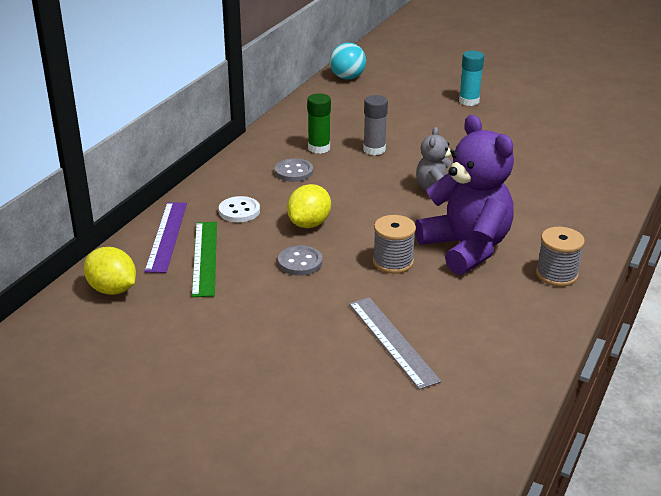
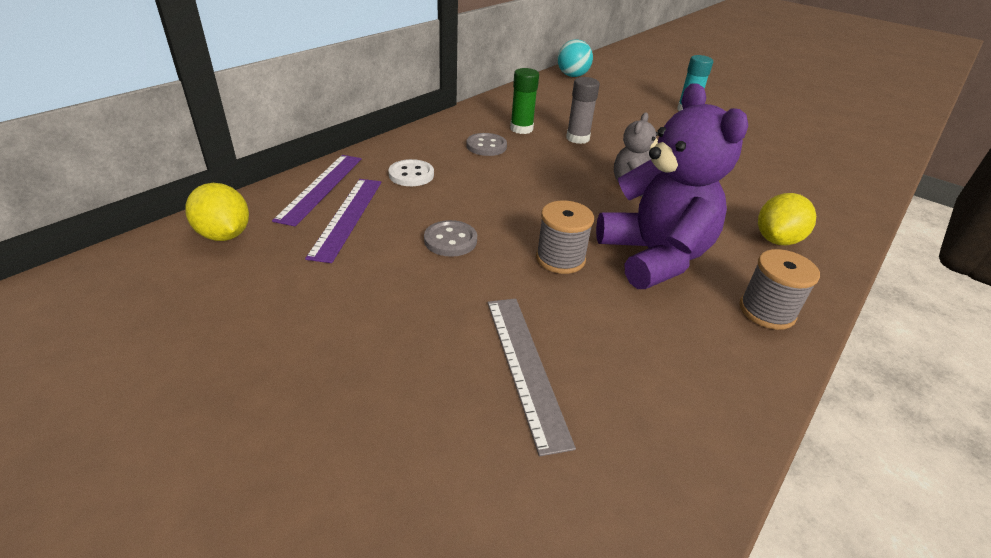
camera: 10 degrees right, 5 degrees up
(205, 258) = (347, 217): green ruler -> purple ruler
(309, 224) = (480, 199): yellow lemon -> yellow lemon (777, 240)

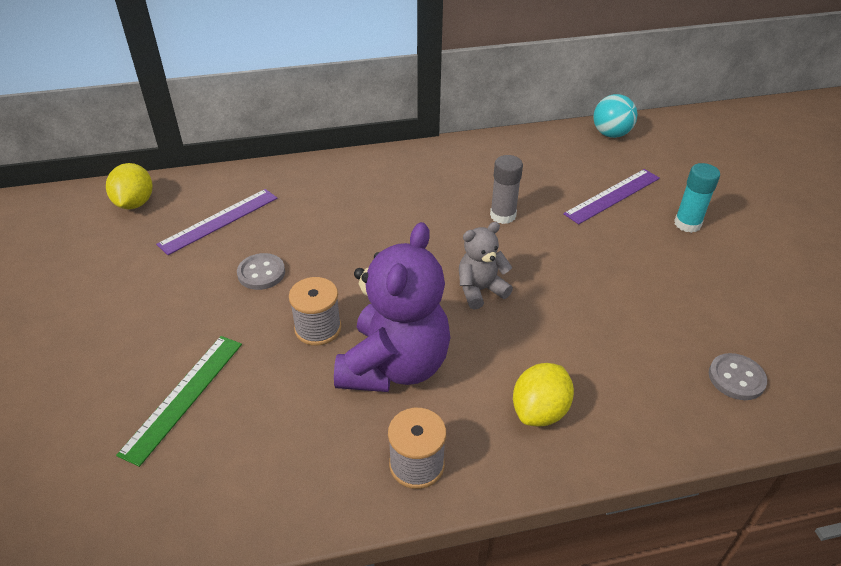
camera: 40 degrees right, 5 degrees up
(321, 187) = (232, 186): purple ruler -> purple ruler (612, 196)
(411, 175) = (307, 200): white button -> none
(486, 146) = (404, 193): grey button -> grey button (736, 378)
(521, 129) = (462, 185): green glue stick -> none
(525, 367) = (183, 396): grey ruler -> green ruler
(777, 240) = (539, 411): yellow lemon -> yellow lemon turned 45 degrees counterclockwise

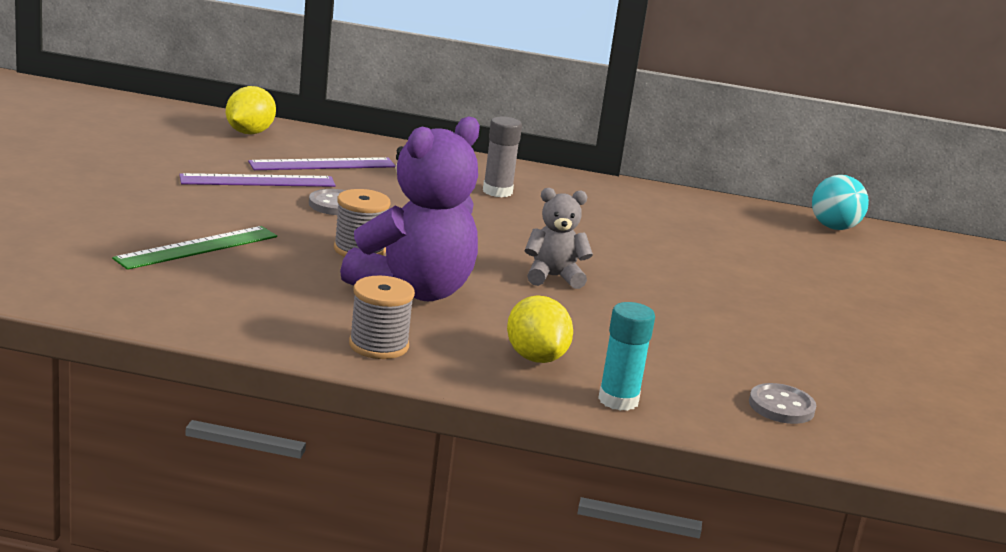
camera: 20 degrees right, 20 degrees down
(503, 215) = (632, 242): grey glue stick -> grey glue stick (497, 191)
(539, 411) = (535, 357): yellow lemon -> yellow lemon turned 75 degrees counterclockwise
(612, 196) = (781, 265): purple ruler -> purple ruler (258, 181)
(687, 224) = (852, 307): turquoise glue stick -> turquoise glue stick (618, 400)

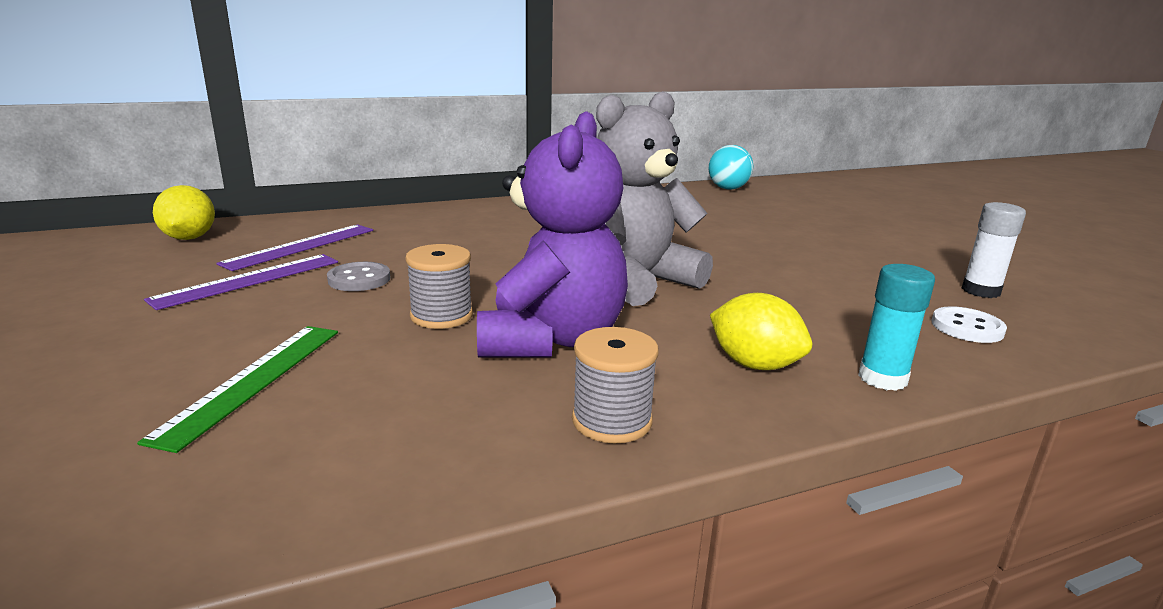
camera: 30 degrees left, 0 degrees up
(497, 191) = (485, 226): grey glue stick -> none
(553, 277) = (637, 281): grey teddy bear -> grey teddy bear, size x1.91
(781, 406) = (967, 327): grey button -> white button
(877, 394) = (980, 291): none -> white glue stick

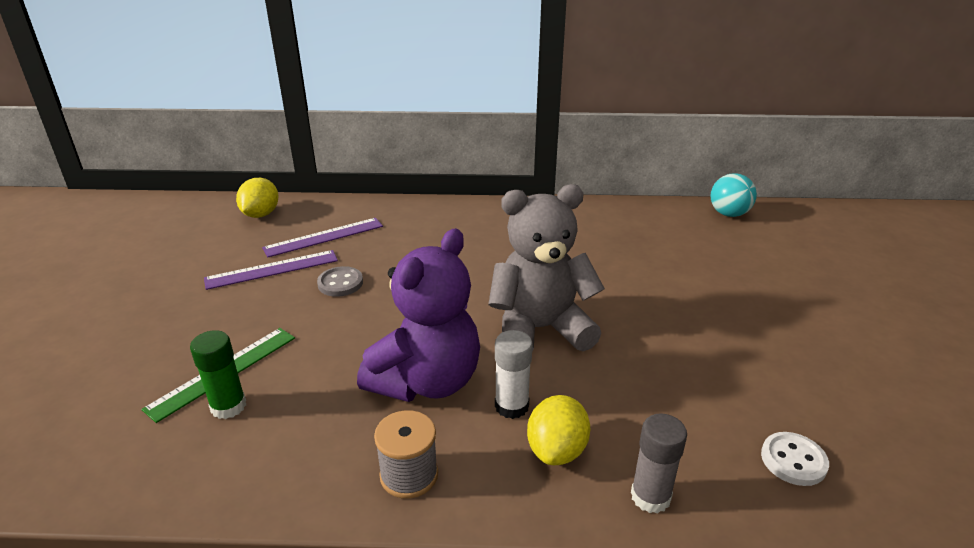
camera: 25 degrees right, 10 degrees up
(290, 412) = (228, 406): none -> green glue stick
(441, 316) = (369, 336): grey spool -> none
(754, 364) = (557, 450): yellow lemon -> yellow lemon turned 45 degrees clockwise
(882, 378) = (650, 496): turquoise glue stick -> grey glue stick
(980, 291) = (861, 416): white glue stick -> white glue stick (511, 406)

